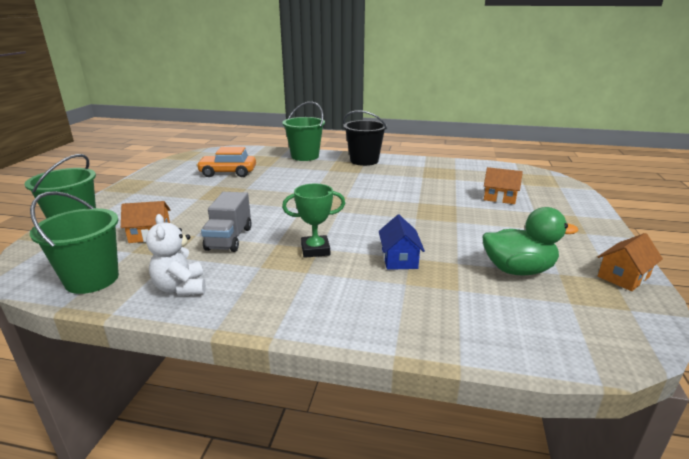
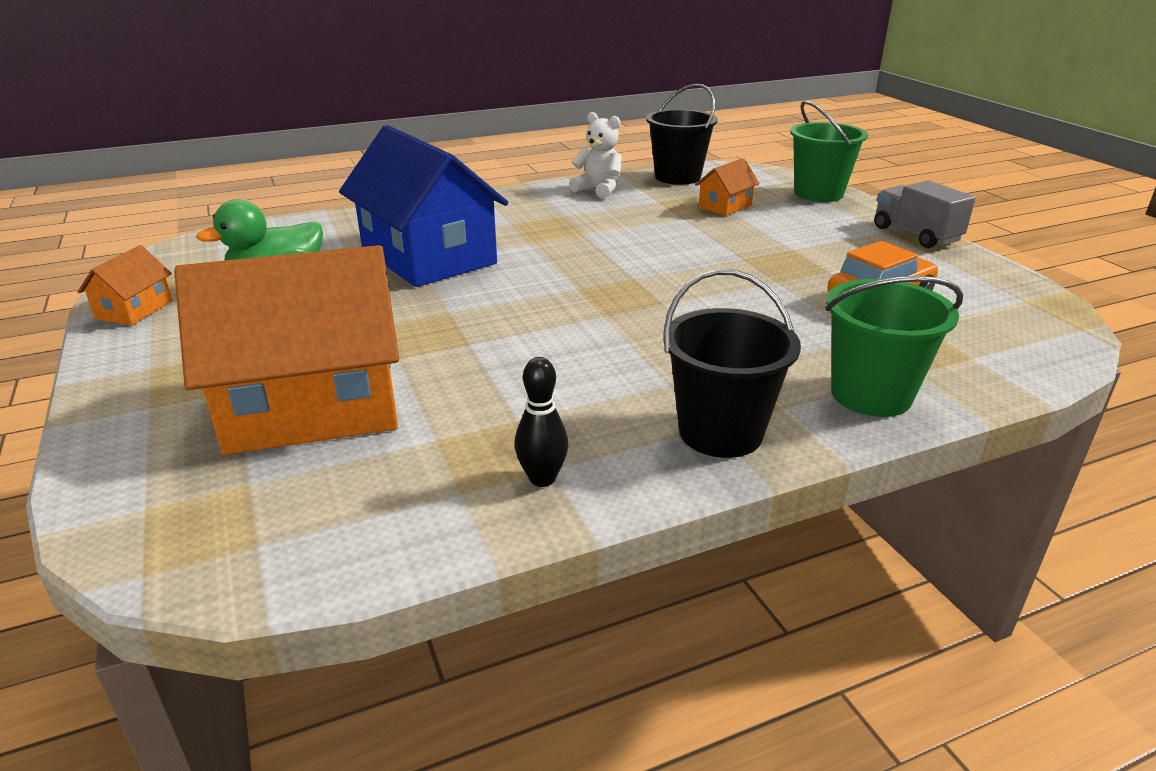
camera: 145 degrees right, 5 degrees up
(92, 279) = (677, 177): green bucket -> black bucket
(229, 239) = (641, 224): grey truck -> grey truck (915, 234)
(315, 250) = (532, 240): green trophy -> none
(399, 259) = (428, 256): blue house -> blue house, size x2.31
(428, 165) = (542, 478): none -> black bowling pin
(499, 198) = (312, 407): orange house -> orange house, size x2.31

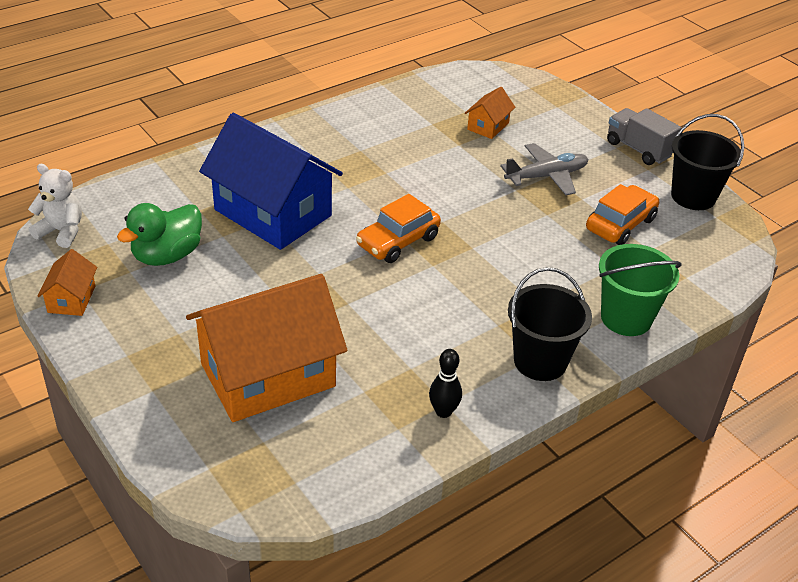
camera: 15 degrees left, 10 degrees up
(568, 291) = (398, 241): none -> orange car
(598, 190) = (378, 112): white teddy bear -> white teddy bear (61, 231)
(677, 177) = (439, 88): black bucket -> black bucket (693, 196)
(786, 249) = (546, 176): none -> grey plane
(818, 193) = (558, 102): green bucket -> none

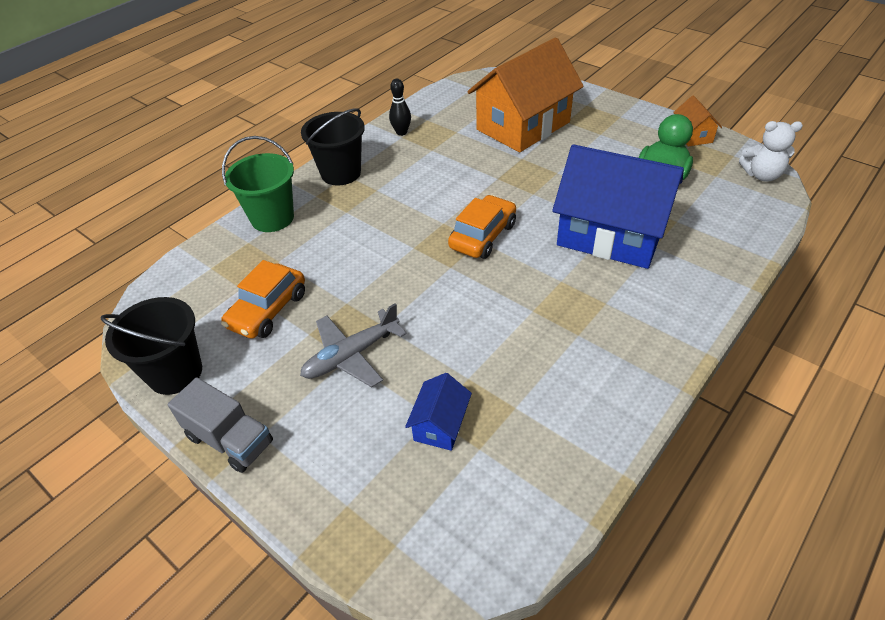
camera: 170 degrees right, 5 degrees up
(488, 126) = (440, 425): orange house -> blue house

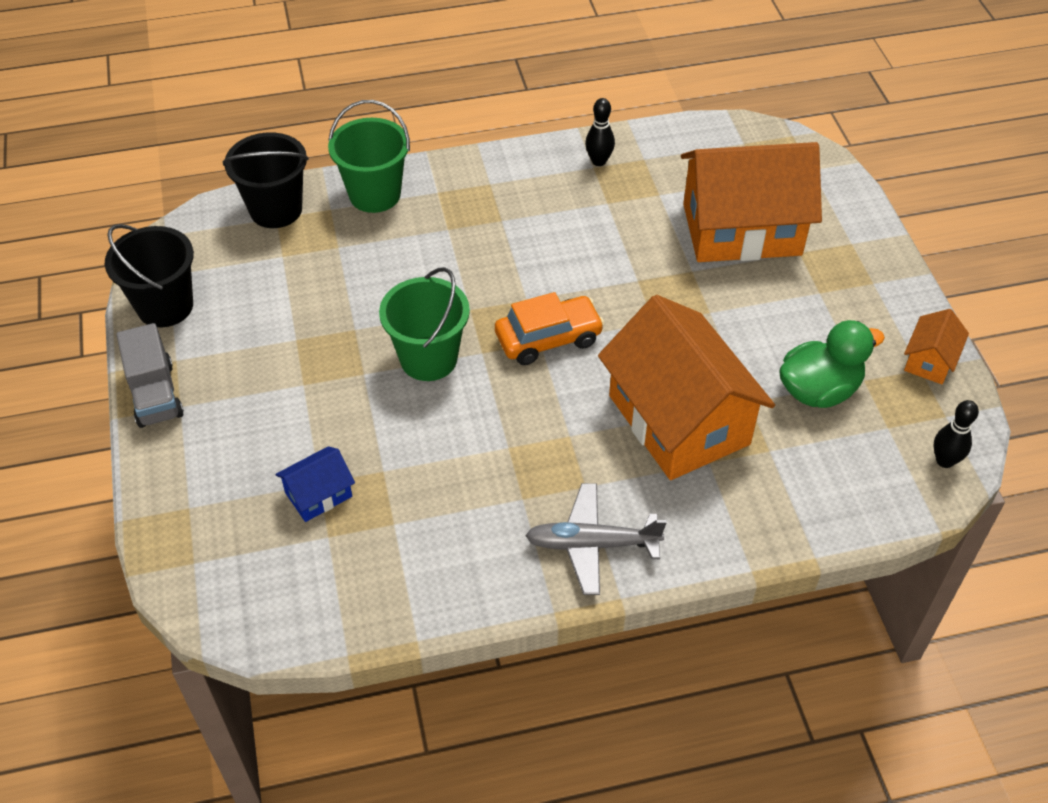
camera: 35 degrees right, 5 degrees up
(268, 310) = (284, 293): orange car -> none
(341, 173) = (486, 178): black bucket -> black bucket (276, 210)
(351, 356) = (310, 384): grey plane -> grey plane (591, 545)
(419, 290) = (428, 358): none -> green bucket
(611, 234) = (678, 420): blue house -> orange house
(761, 175) = (944, 461): white teddy bear -> black bowling pin

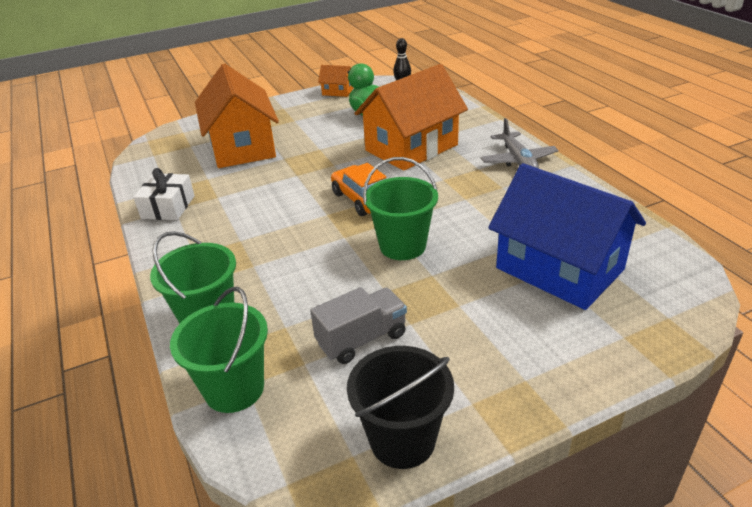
camera: 100 degrees left, 15 degrees down
(155, 394) = (522, 404): grey truck -> grey truck (362, 339)
(276, 210) = (234, 389): black bucket -> green bucket
(318, 494) = (559, 269): blue house -> blue house, size x2.31
(599, 161) = (168, 207): black bowling pin -> white gift

